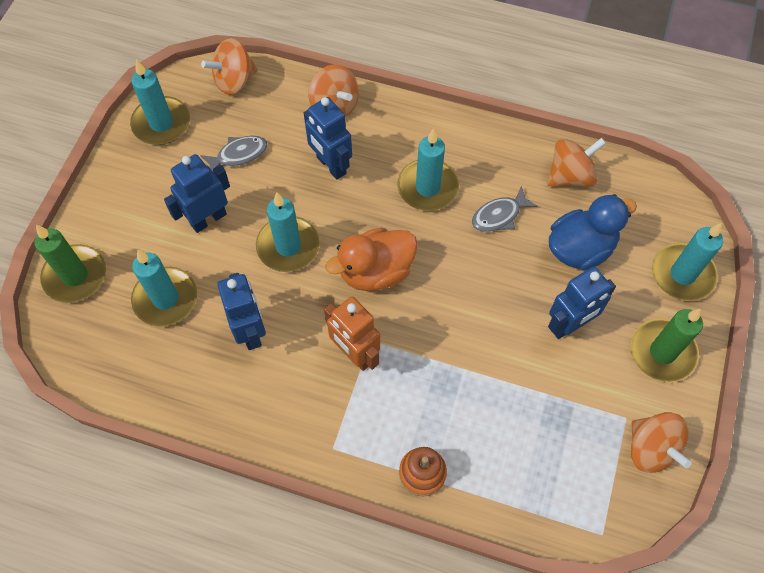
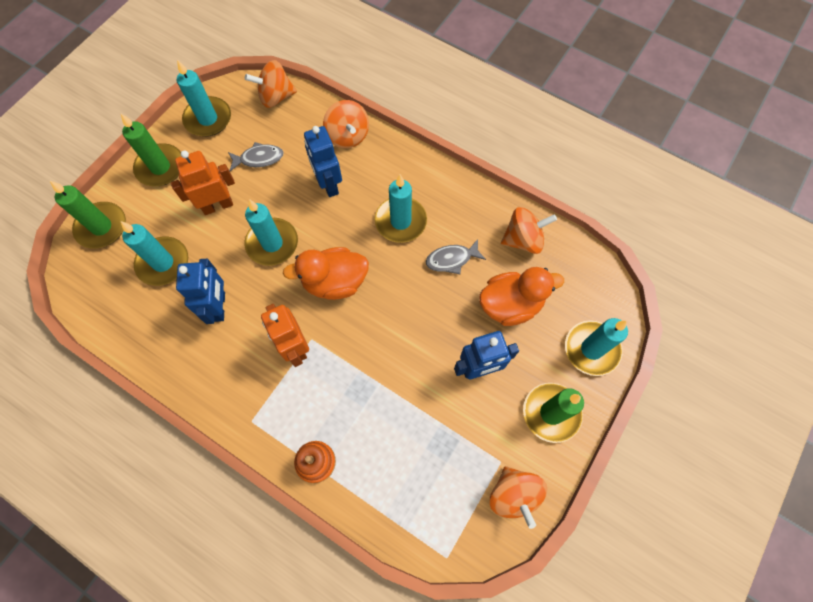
camera: 15 degrees right, 5 degrees up
(123, 191) = (160, 167): none -> green candle
(208, 219) = (217, 206): blue robot -> orange robot
(580, 249) = (510, 305): blue duck -> orange duck

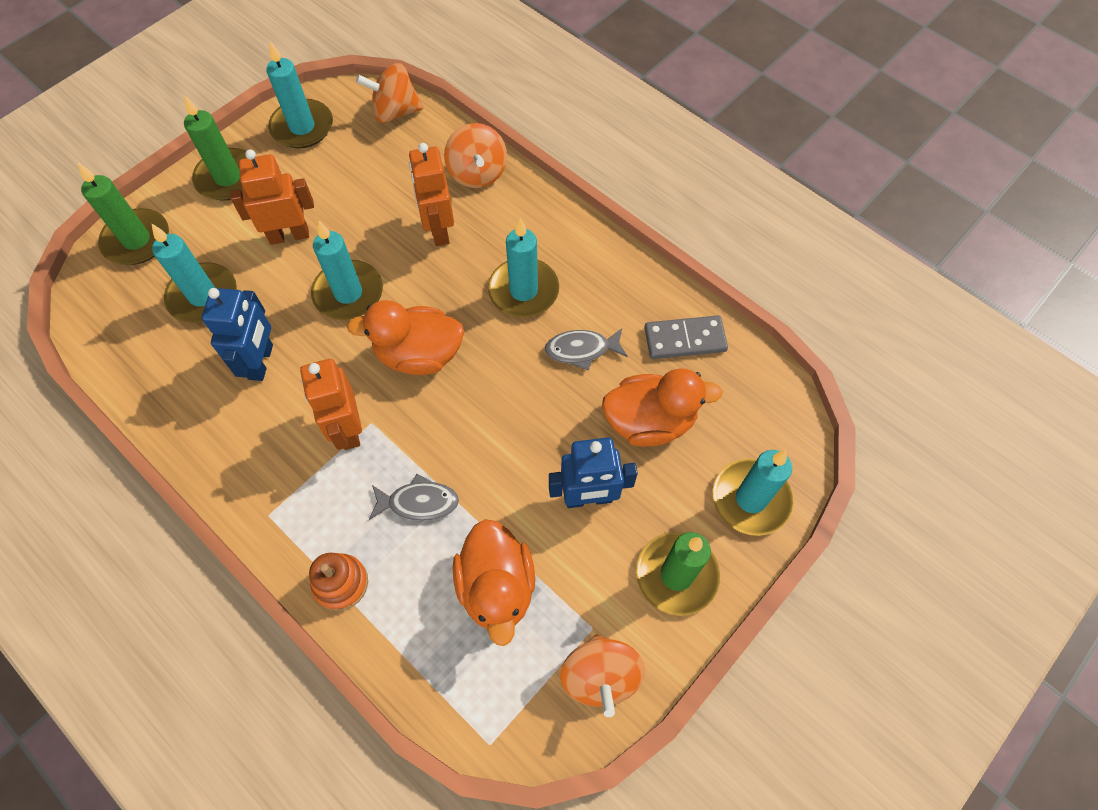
camera: 10 degrees right, 5 degrees down
(259, 158) = (356, 185): grey fish -> grey fish (419, 502)
(328, 184) = (438, 230): blue robot -> orange robot
(428, 444) = (497, 587): none -> orange duck
(523, 240) = (685, 339): orange spinning top -> grey domino

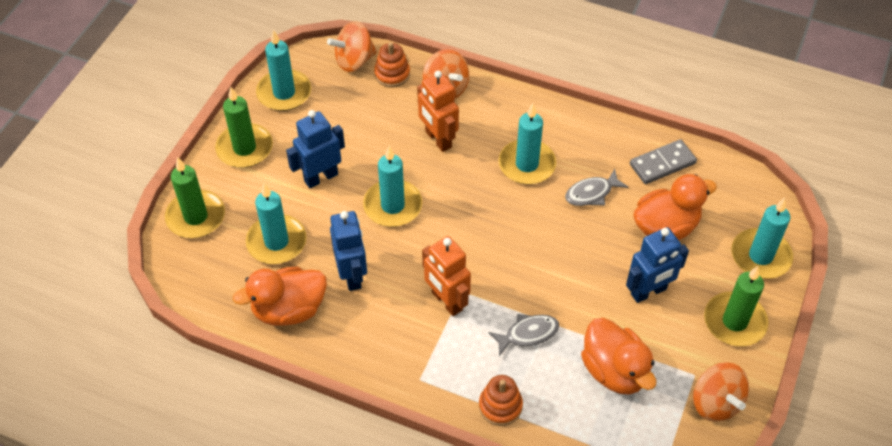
camera: 20 degrees left, 10 degrees down
(289, 235) = (321, 177): orange robot -> blue robot
(419, 354) = (472, 233): orange duck -> orange duck (289, 310)
(428, 139) = (392, 74): none -> orange stacking toy

